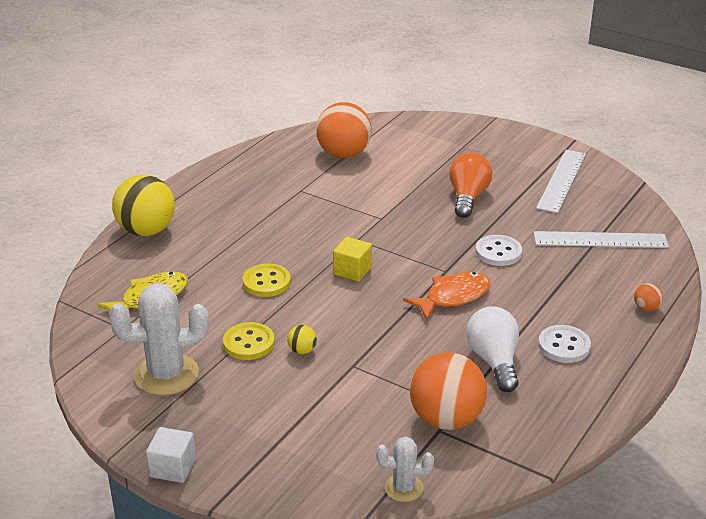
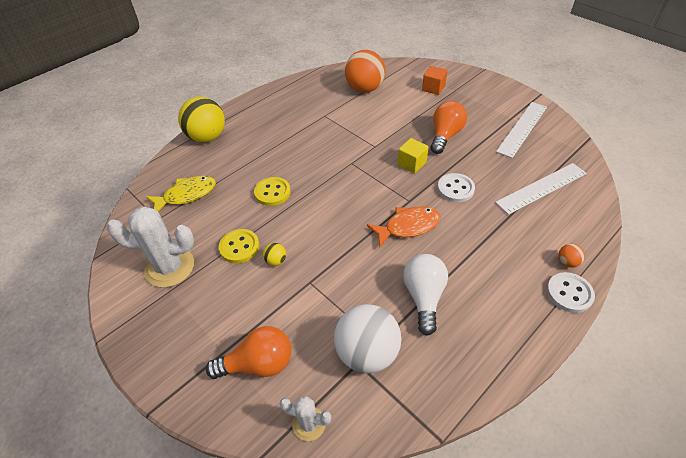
camera: 15 degrees right, 15 degrees up
(173, 468) = (137, 361): white cube -> none
(323, 447) = (258, 364): none -> orange light bulb
(352, 271) = (338, 191): yellow cube -> yellow cube (411, 163)
(436, 145) = (433, 88): none -> orange cube
(446, 419) = (367, 353): orange ball -> white ball
(564, 346) = (487, 291): white button -> white button (569, 293)
(600, 240) = (541, 188): white ruler -> white ruler turned 45 degrees counterclockwise

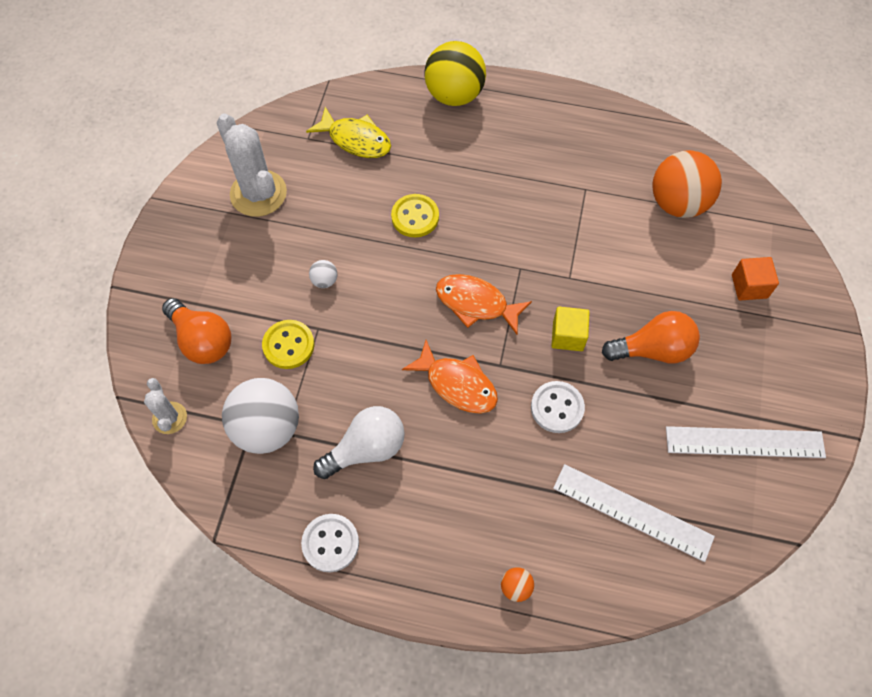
camera: 55 degrees right, 15 degrees up
(239, 247) = (320, 236): yellow button -> yellow button (288, 345)
(276, 261) = (324, 281): yellow ball -> white ball
(358, 192) = (476, 303): none -> orange fish
(569, 293) = (467, 604): white button -> white button (330, 543)

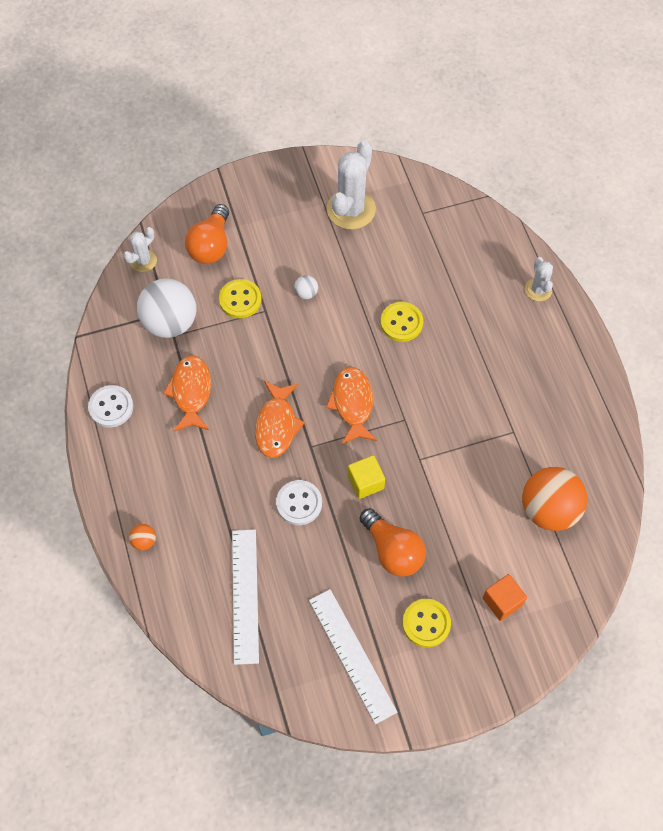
camera: 60 degrees right, 0 degrees up
(356, 140) = (444, 245): yellow fish -> none
(366, 449) = (191, 392): white light bulb -> orange fish
(454, 95) = (538, 290): yellow ball -> white cactus
(741, 360) = (426, 623): none -> yellow button

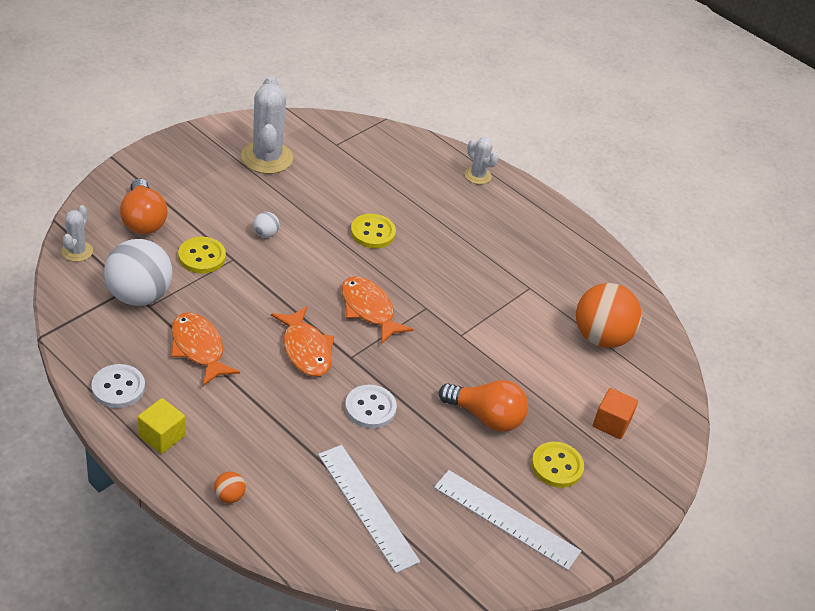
camera: 35 degrees left, 20 degrees down
(365, 482) = (423, 369): yellow cube -> yellow cube (162, 436)

